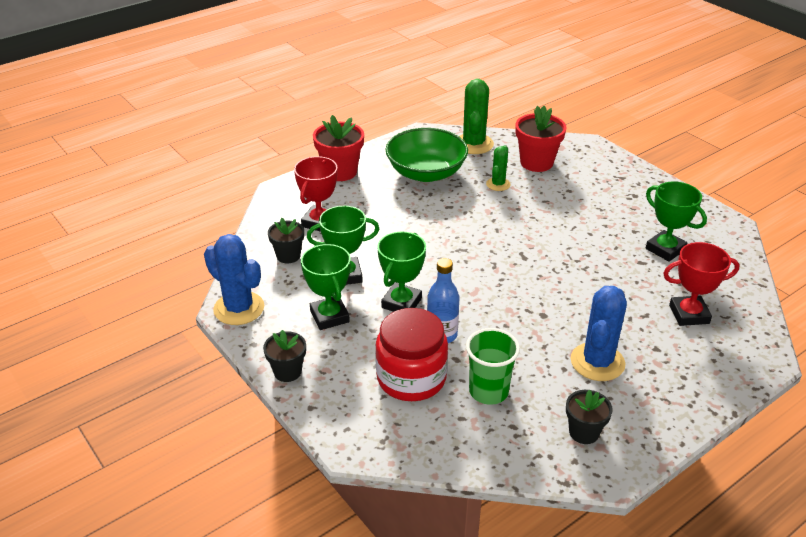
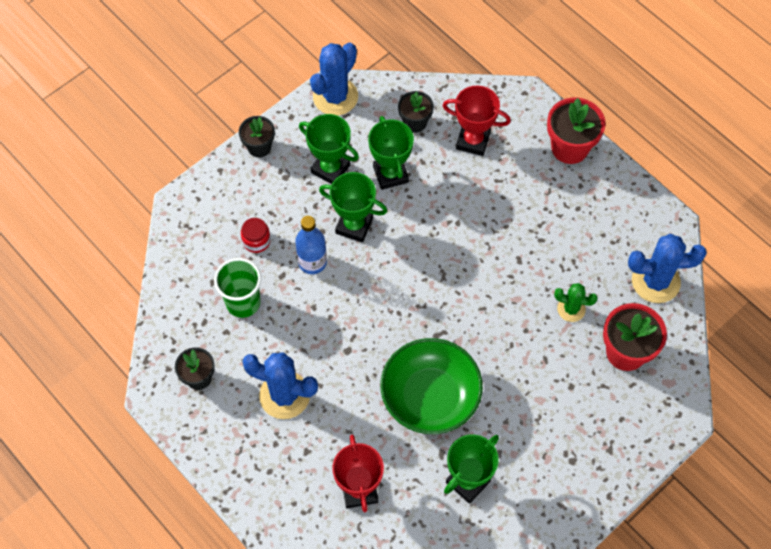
camera: 85 degrees right, 25 degrees up
(329, 316) = (330, 169): green trophy -> green trophy turned 60 degrees clockwise
(411, 378) = (256, 241): red jar -> red jar, size x0.46
(426, 173) = (582, 233): green bowl -> green bowl (430, 397)
(473, 144) = (655, 281): green cactus -> blue cactus

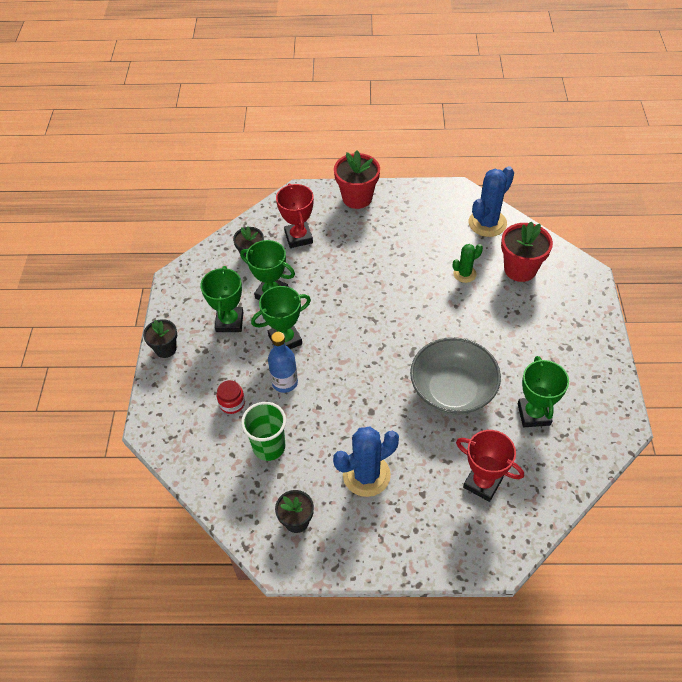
camera: 45 degrees left, 10 degrees down
(330, 169) = (229, 322): green trophy -> green trophy turned 75 degrees counterclockwise
(335, 97) = (182, 281): blue cactus -> none
(430, 397) = (452, 390): green bowl -> grey bowl
(473, 141) = (298, 237): red trophy -> red trophy turned 75 degrees counterclockwise

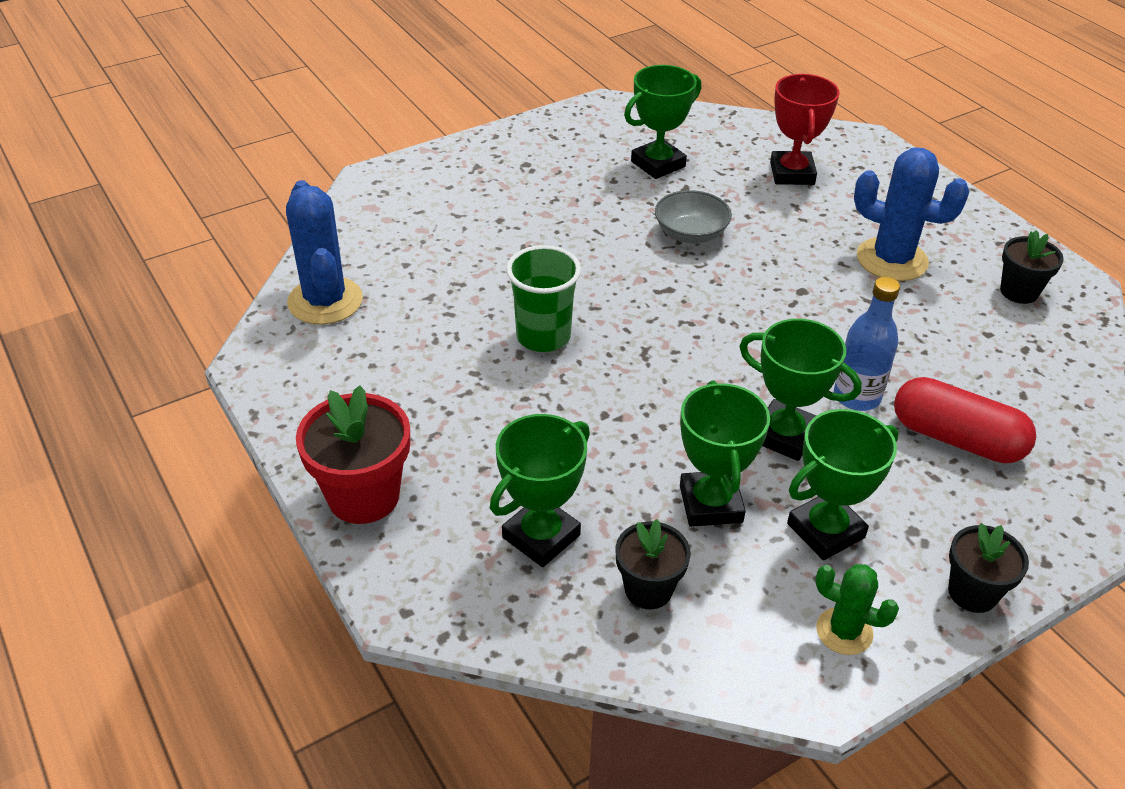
camera: 125 degrees left, 10 degrees down
(232, 403) = (956, 439): red jar -> red capsule
(269, 447) = (967, 363): green cup -> green cup (543, 336)
(298, 237) = (541, 536): red trophy -> green trophy
(452, 390) = (690, 234): grey bowl -> grey bowl, size x0.56
(464, 274) = (464, 289): green cactus -> green cactus (844, 631)
(487, 223) = (325, 301): blue cactus -> blue cactus turned 60 degrees clockwise
(520, 269) = (410, 239): red flower pot -> none

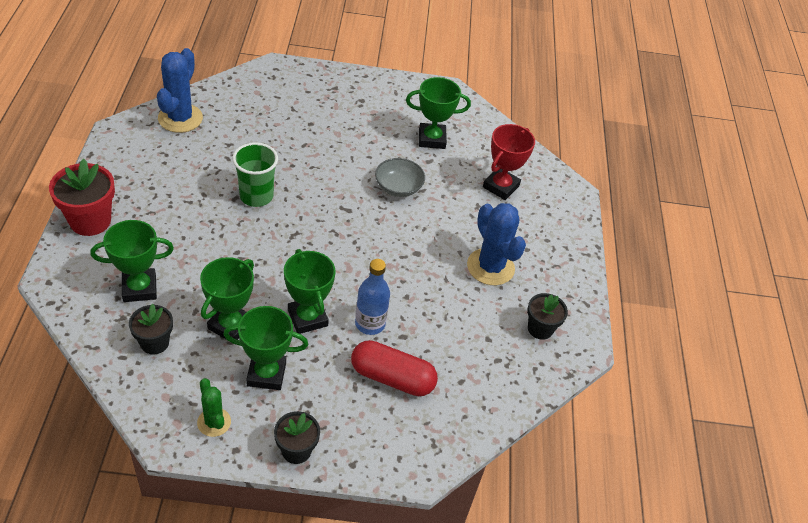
camera: 30 degrees right, 5 degrees up
(956, 439) = (392, 378): red capsule -> red capsule turned 45 degrees counterclockwise

